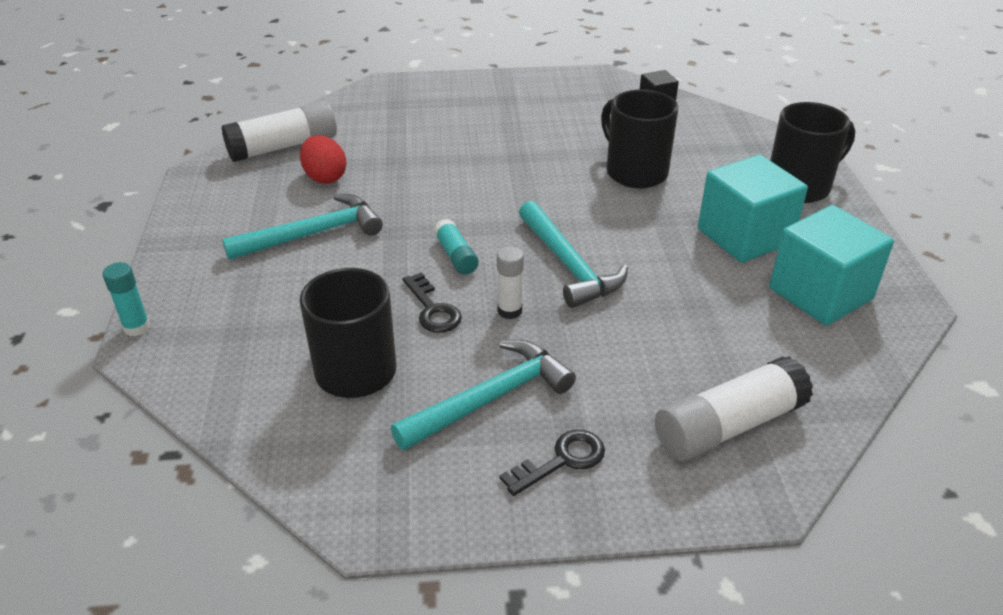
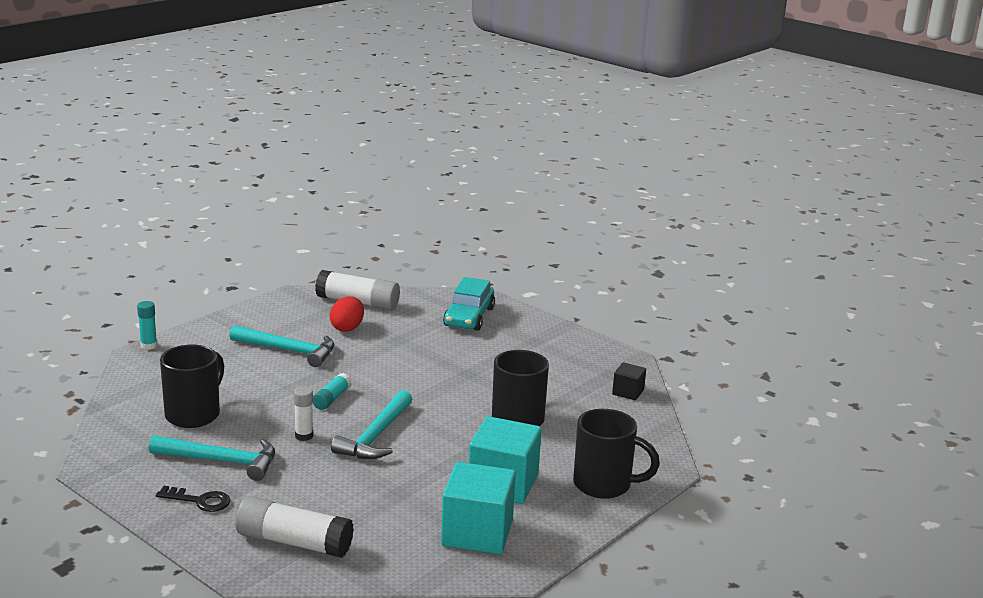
camera: 45 degrees right, 15 degrees down
(413, 107) = (469, 317): none -> turquoise car
(432, 309) = (272, 413): black key -> none

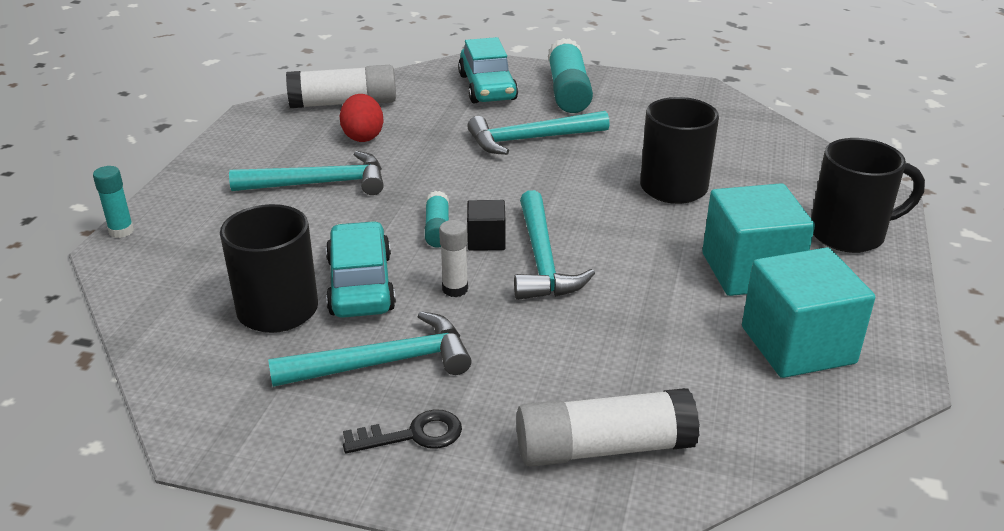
camera: 25 degrees left, 10 degrees up
(252, 416) = (361, 284): none -> turquoise car
(457, 360) = (530, 139): none -> turquoise hammer
(524, 335) = (568, 91): none -> turquoise glue stick
(628, 392) = (743, 123): black cube -> black cube (486, 240)

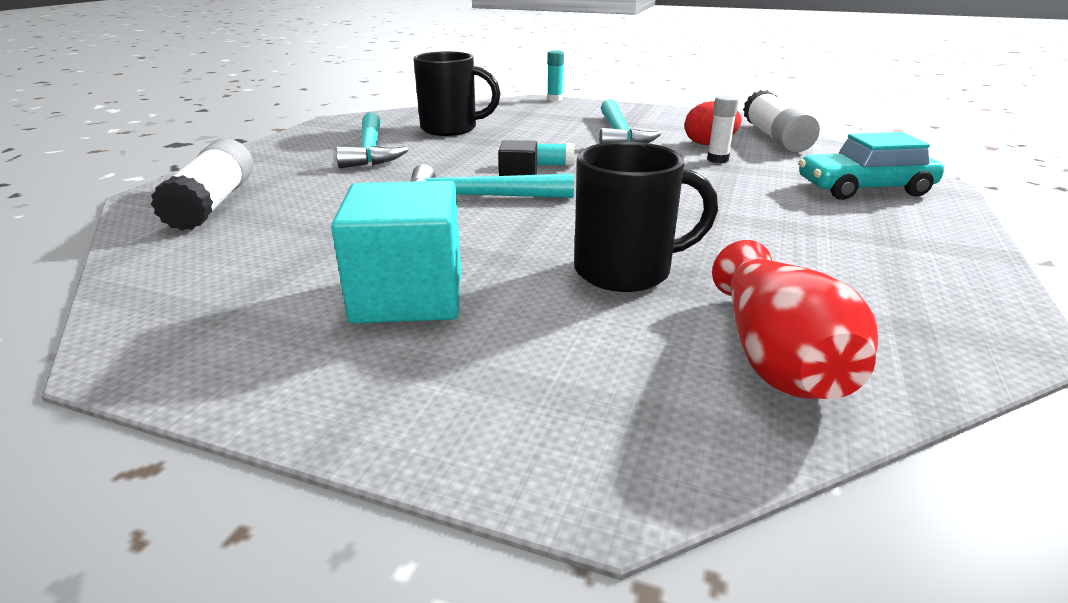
camera: 95 degrees right, 5 degrees down
(361, 284) = (468, 145): turquoise car -> none
(413, 435) = (291, 157): black key -> none
(455, 289) = (447, 168): white glue stick -> white glue stick (717, 159)
(530, 139) = (732, 203): turquoise hammer -> none
(568, 91) = (893, 229): turquoise glue stick -> none
(753, 147) = (776, 356): none -> red vase
(797, 345) = (248, 302): turquoise cube -> none
(850, 234) = (467, 401): black mug -> none

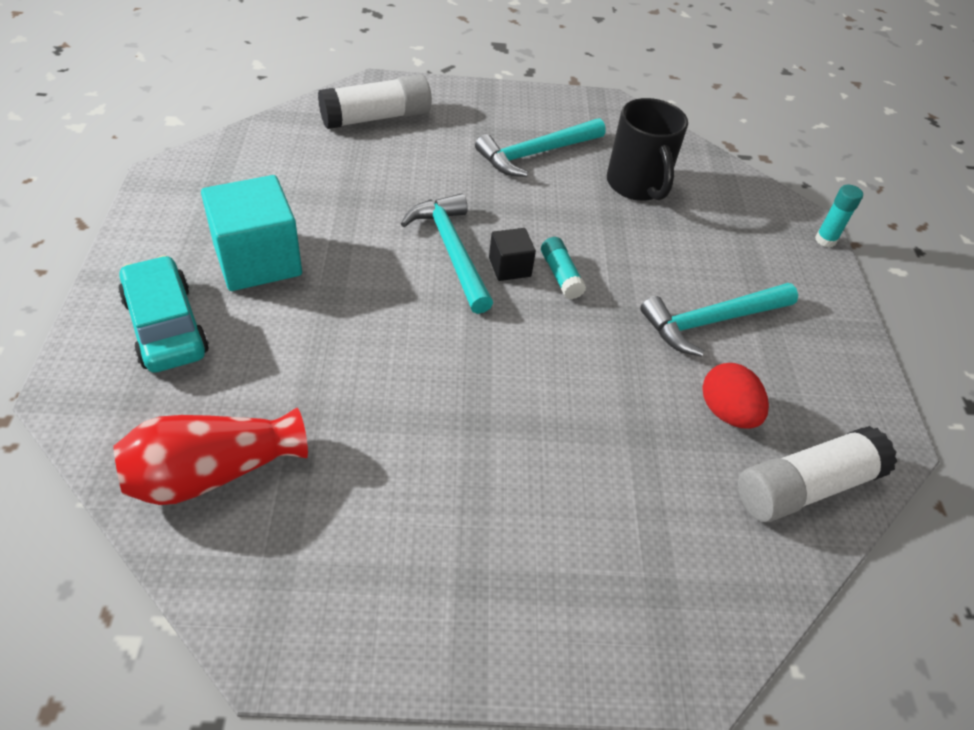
camera: 65 degrees right, 20 degrees up
(626, 271) = (329, 371): black mug -> none
(717, 159) = (665, 423): white glue stick -> none
(864, 188) = (633, 577): turquoise car -> turquoise car (166, 326)

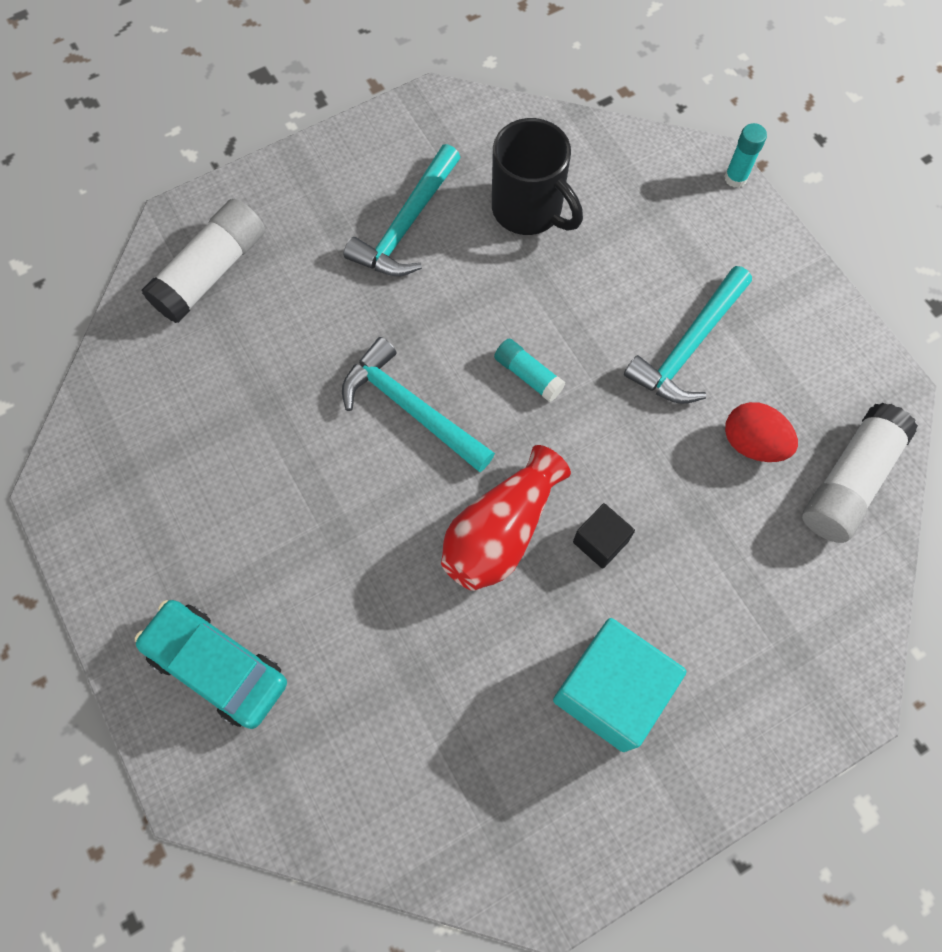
camera: 25 degrees left, 20 degrees up
(212, 472) = (381, 782): red vase -> red vase (501, 531)
(258, 260) = (239, 536): turquoise cube -> turquoise cube (610, 691)
(509, 267) = (476, 394): black cube -> black cube (600, 541)

